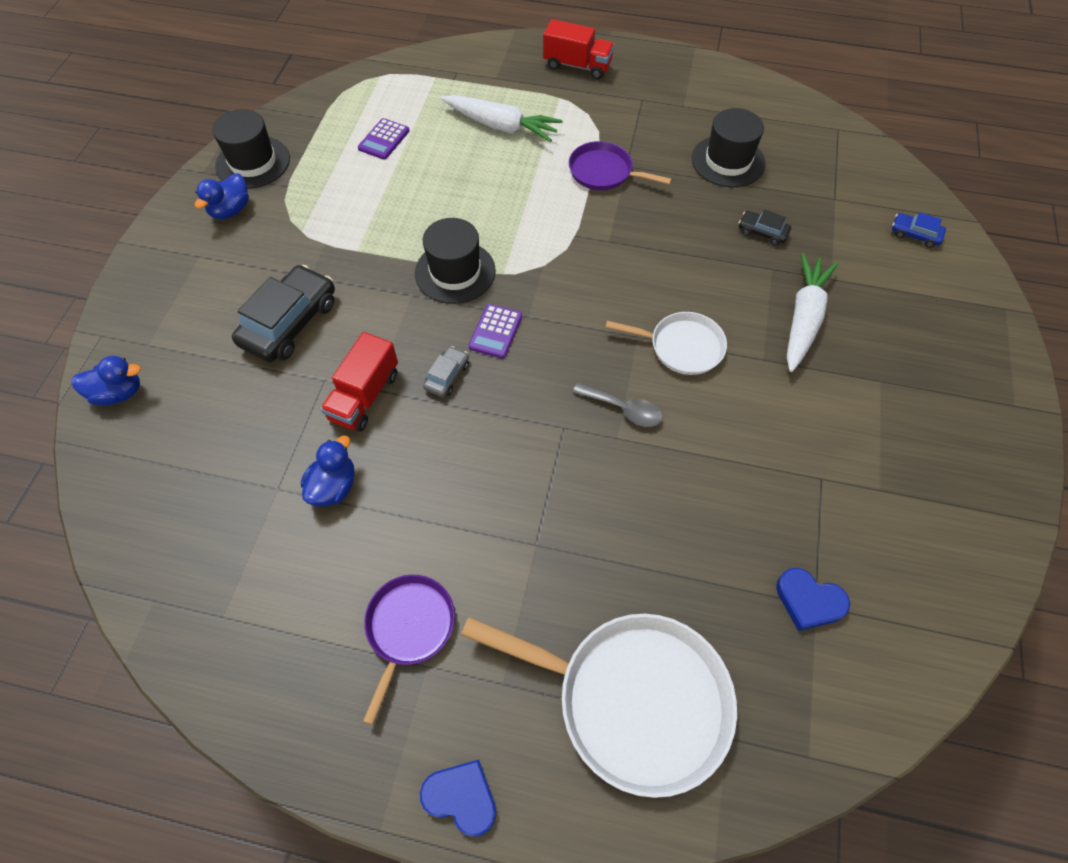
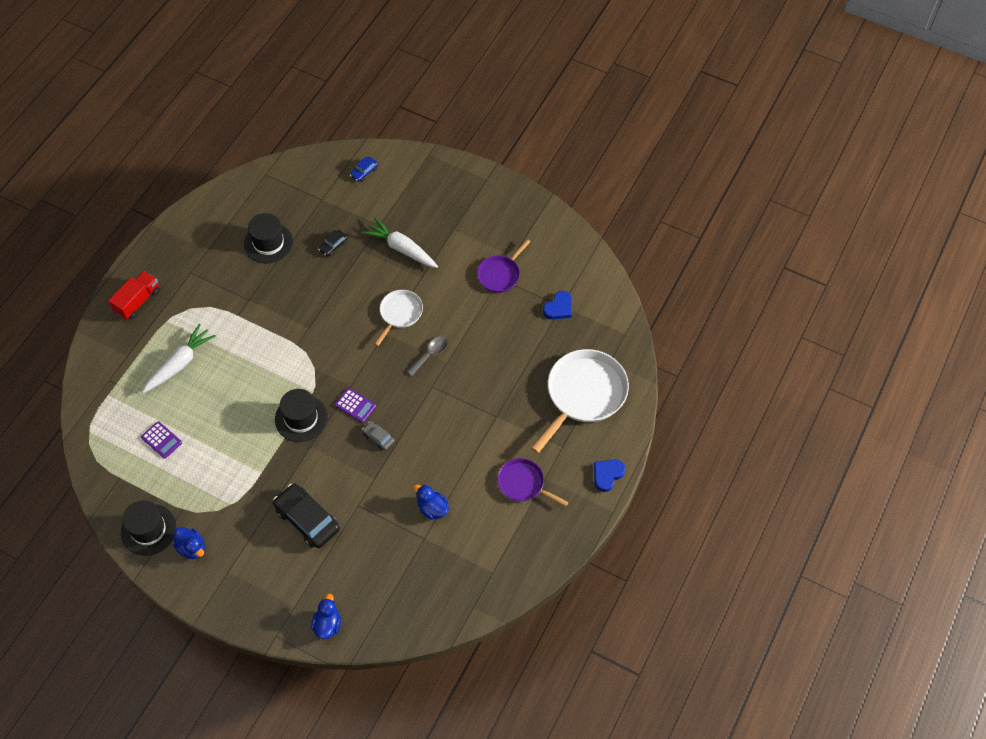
camera: 75 degrees left, 0 degrees up
(364, 396) = (377, 484): red truck -> none
(604, 172) = (249, 314): purple pan -> purple pan (500, 274)

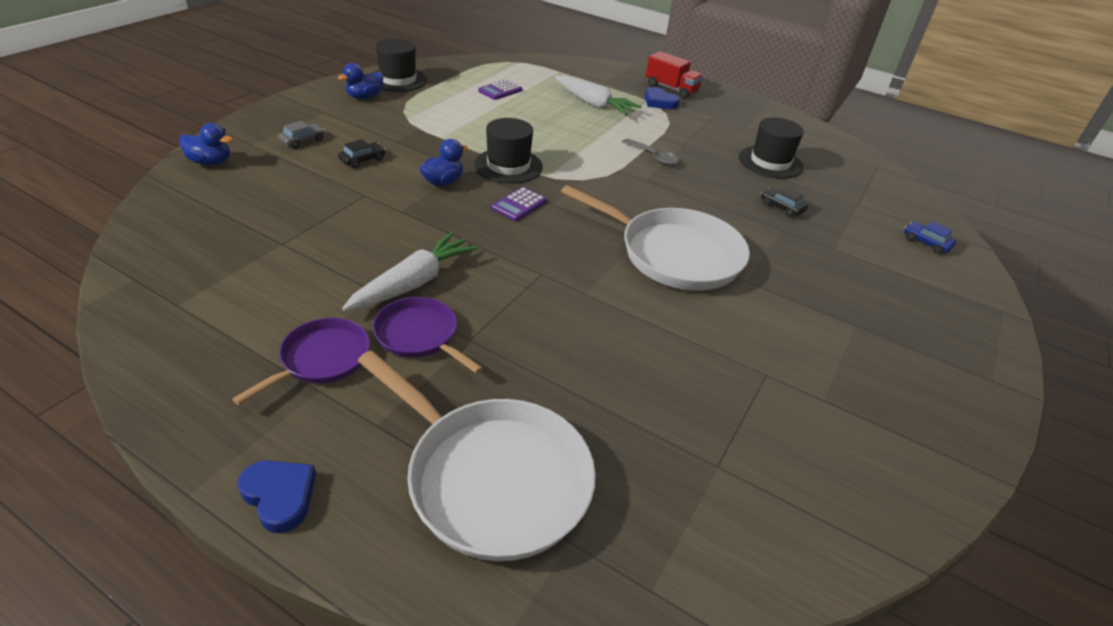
camera: 90 degrees right, 20 degrees down
(307, 519) = (362, 160): black car -> black car, size x0.49
(378, 438) = (463, 218): grey car -> grey car (303, 141)
(400, 313) = (674, 254): white pan -> white pan, size x1.81
(402, 249) = (796, 266): white carrot -> white carrot (413, 283)
(430, 354) = (600, 277): grey spoon -> grey spoon (653, 157)
(432, 508) = (326, 255): blue duck -> blue duck (443, 182)
(500, 274) = (775, 376): purple pan -> purple pan (419, 335)
(559, 308) = (711, 460): blue heart -> blue heart (659, 102)

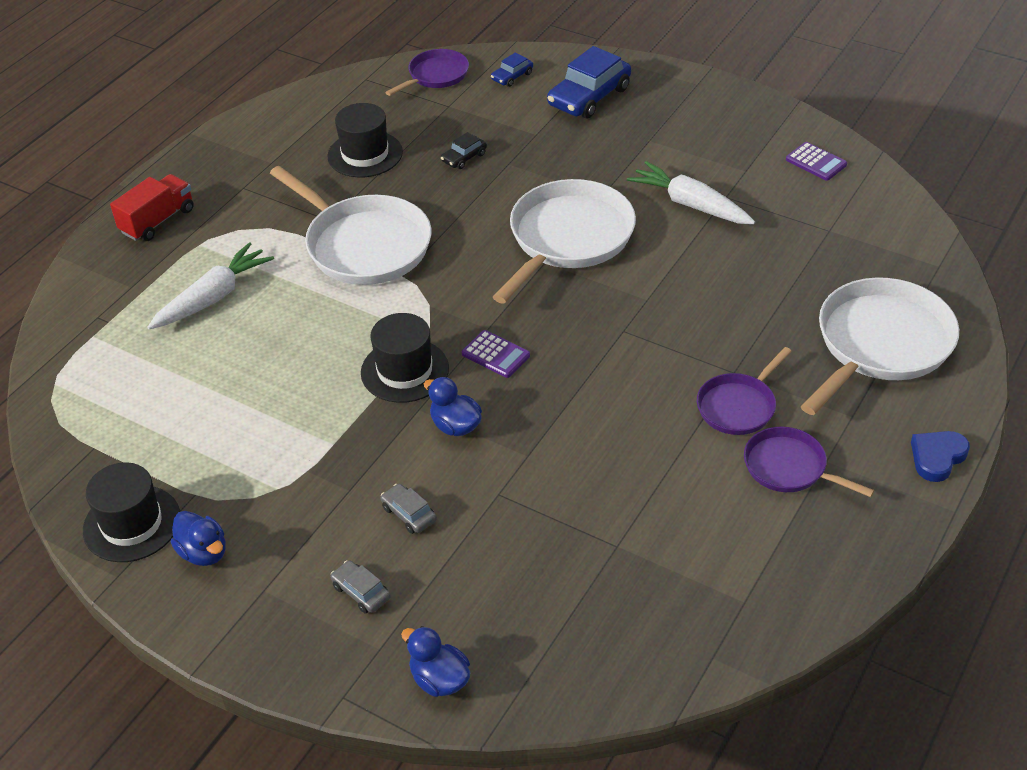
camera: 85 degrees left, 5 degrees up
(211, 162) = (439, 679): blue duck -> blue duck turned 60 degrees counterclockwise
(362, 160) = (409, 514): black car -> grey car
(413, 283) = (661, 422): white carrot -> white carrot (691, 205)
(500, 90) = (171, 397): purple calculator -> purple calculator (816, 162)
(653, 157) = (364, 245): grey spoon -> white pan
(659, 102) = (203, 234): blue heart -> none
(902, 201) = (436, 75): none -> purple pan
(917, 289) = (589, 97): none -> blue car

